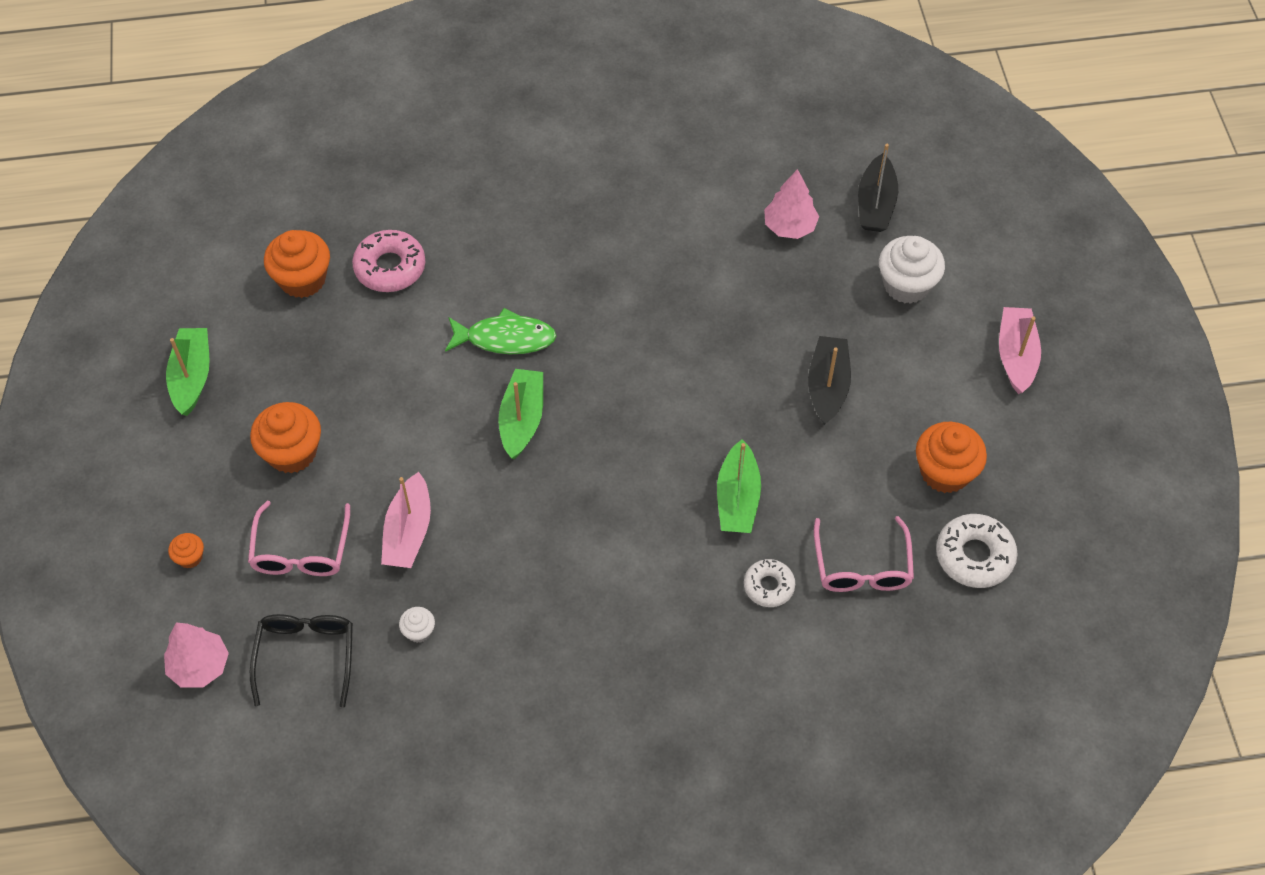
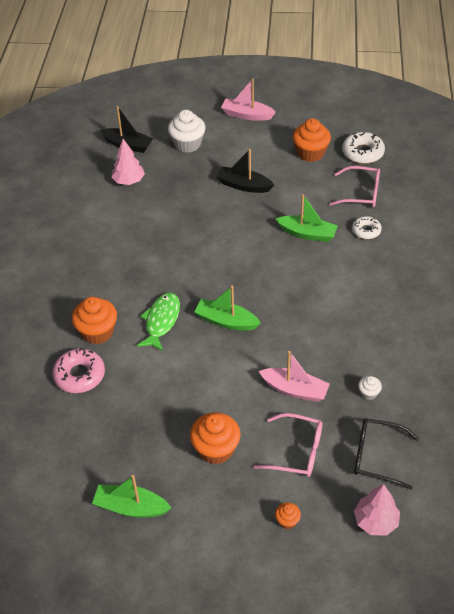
camera: 75 degrees left, 10 degrees down
(302, 279) = (69, 428): orange cupcake -> orange cupcake (97, 332)

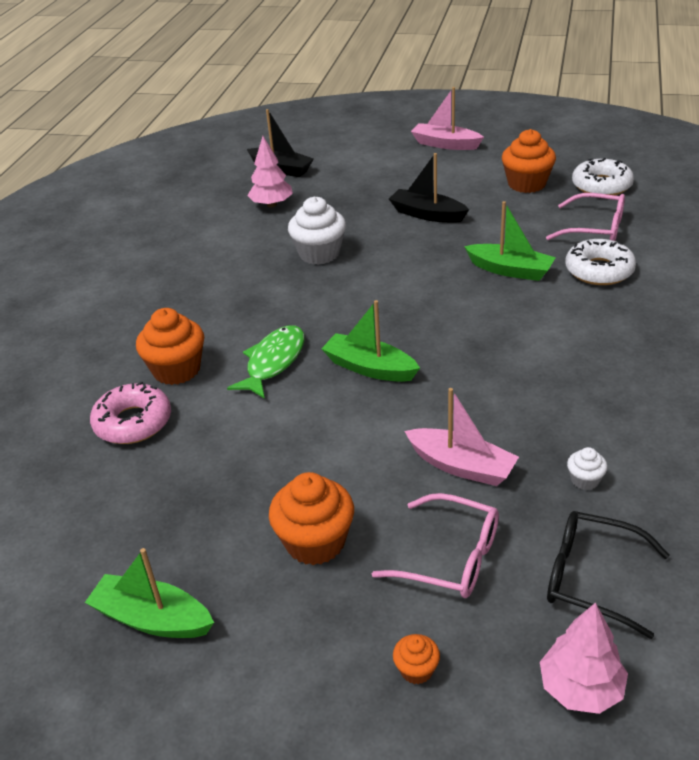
camera: 10 degrees right, 10 degrees down
(187, 144) = (360, 170): white cupcake -> white cupcake (319, 253)
(366, 231) = (599, 270): white donut -> white donut, size x1.57

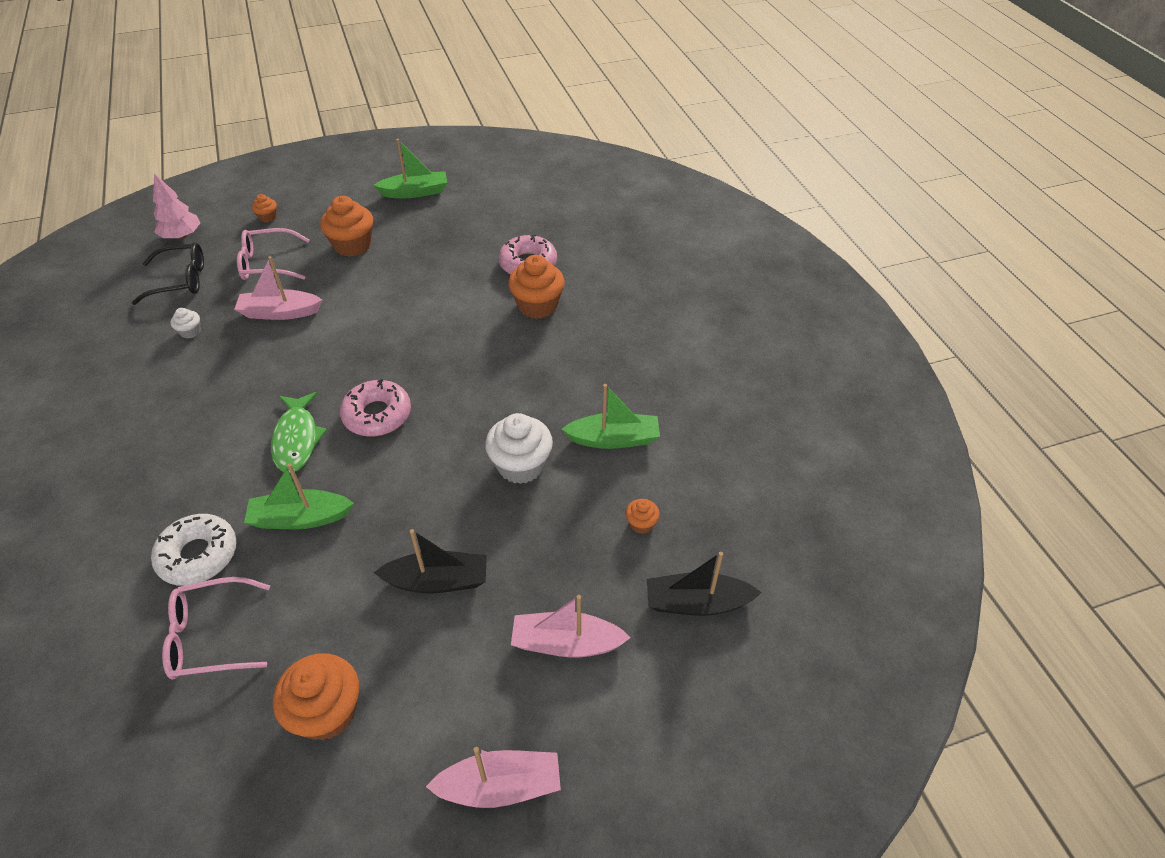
camera: 145 degrees right, 10 degrees up
(272, 204) = (641, 524): pink tree -> orange cupcake
(273, 362) = (468, 337): green fish -> green fish (297, 439)
(369, 368) = (386, 359): green boat -> green boat (614, 439)
(370, 174) = (566, 643): none -> pink boat
(409, 321) = (377, 415): none -> pink donut
(601, 186) = (210, 755): white donut -> none

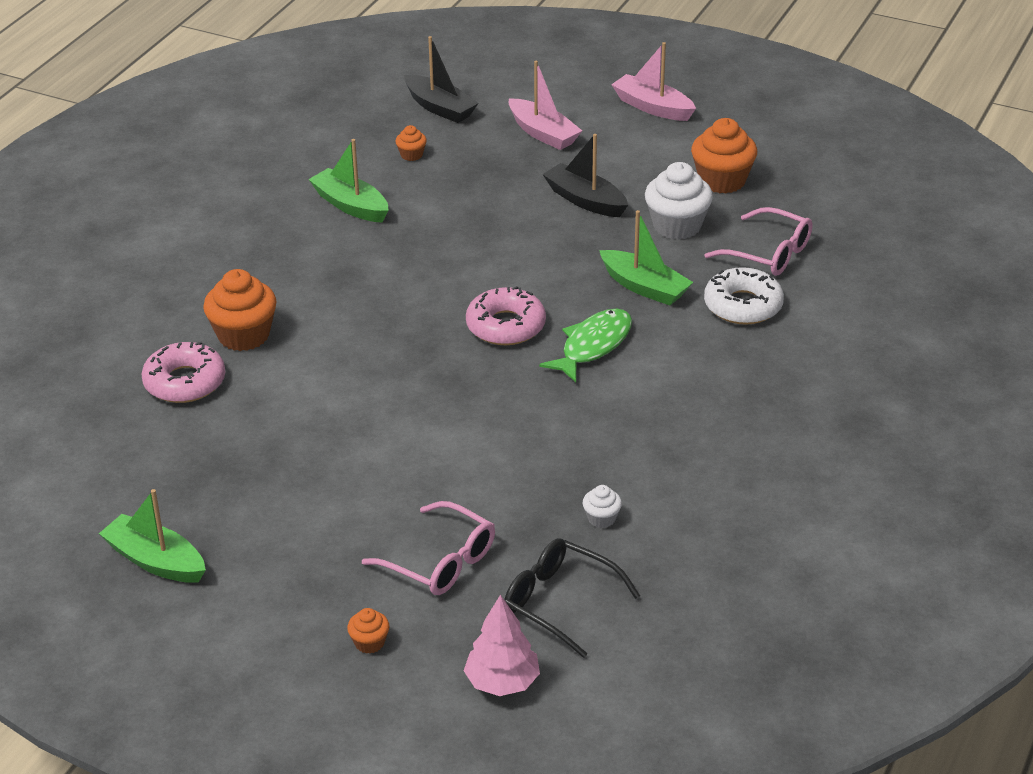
camera: 135 degrees left, 10 degrees down
(280, 312) = (489, 484): pink boat -> none
(352, 245) = (322, 525): orange cupcake -> none
(521, 465) = (442, 228): white cupcake -> white cupcake (677, 226)

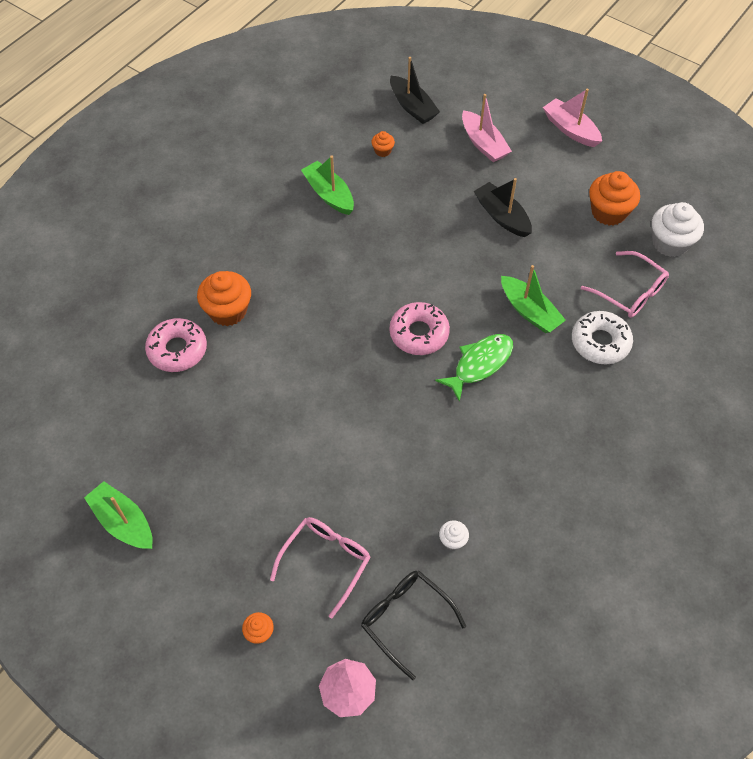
camera: 10 degrees right, 20 degrees up
(440, 562) = (326, 561): pink glasses -> pink glasses turned 105 degrees counterclockwise
(677, 226) = (566, 253): white cupcake -> white cupcake (670, 243)

